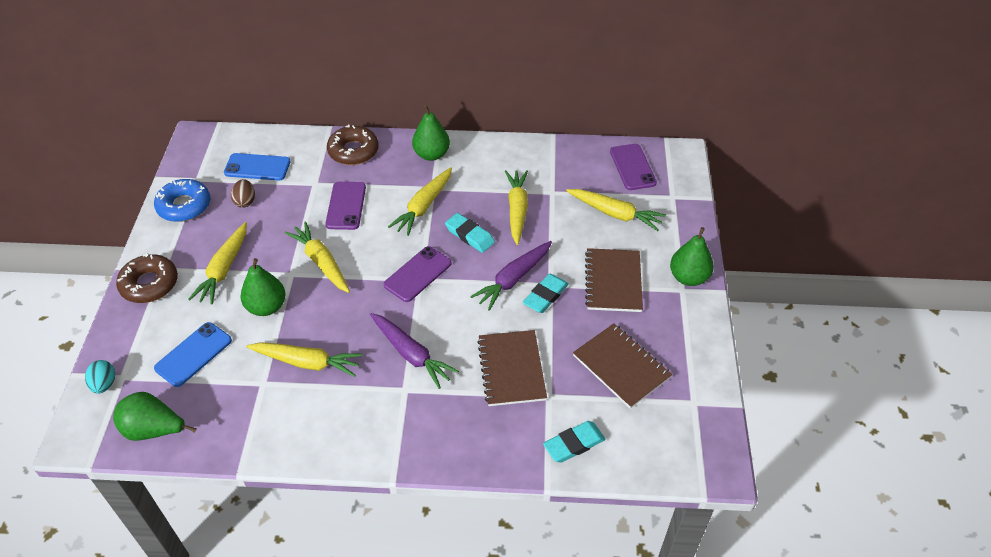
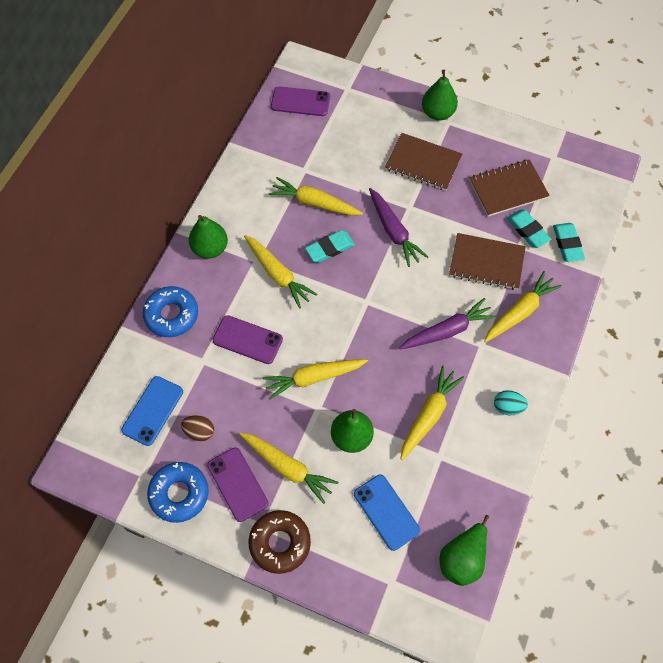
camera: 70 degrees left, 15 degrees up
(104, 384) = (395, 600): turquoise egg -> turquoise egg (507, 407)
(353, 151) = (171, 315): brown donut -> blue donut
(418, 274) = (360, 302): purple phone -> purple phone (237, 484)
(545, 296) = (420, 214): turquoise eraser -> turquoise eraser (527, 230)
(615, 214) = (350, 134): yellow carrot -> yellow carrot (520, 311)

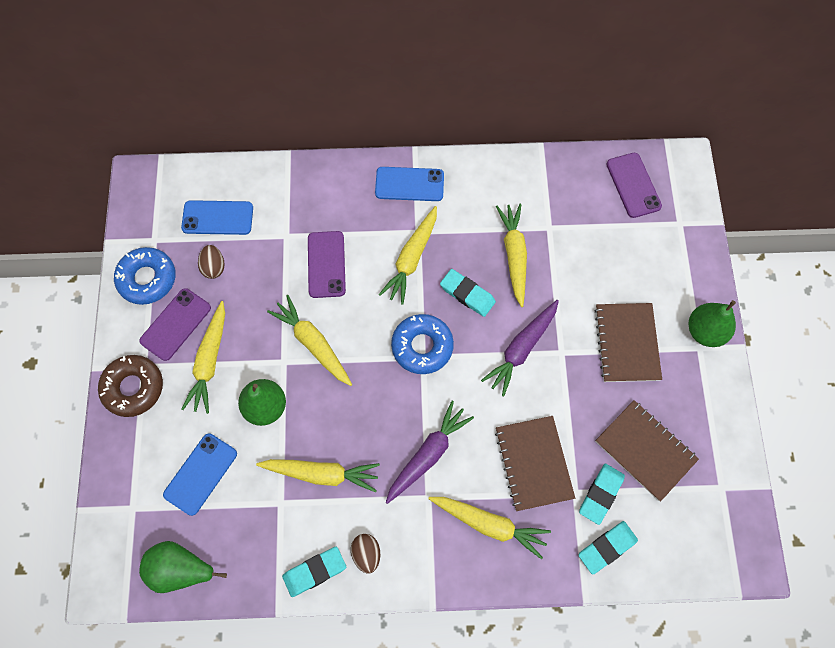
camera: 65 degrees right, 5 degrees up
(171, 315) = (321, 186): blue donut -> blue donut (422, 346)
(210, 248) = (409, 184): green pear -> blue phone
(447, 330) = (428, 454): purple carrot -> purple carrot turned 90 degrees counterclockwise
(506, 451) = (314, 572): none -> turquoise eraser
(507, 407) = (366, 554): turquoise egg -> brown egg

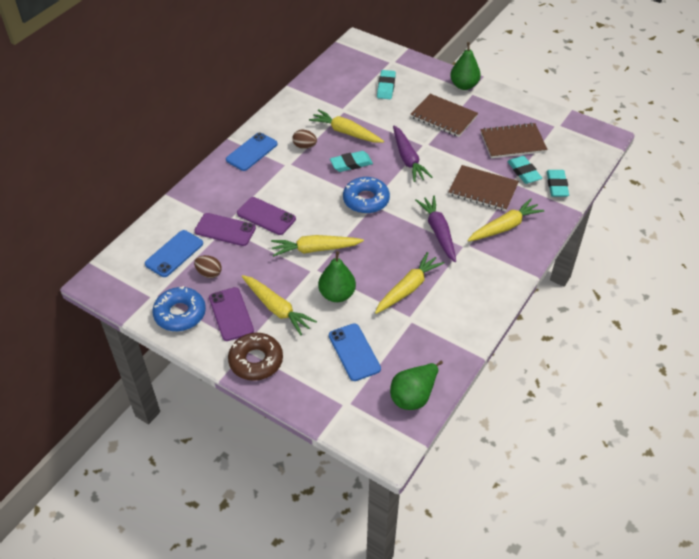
camera: 55 degrees left, 20 degrees down
(314, 572) = (471, 324): turquoise eraser -> turquoise eraser (386, 87)
(366, 554) = (479, 292): brown egg -> brown egg (304, 146)
(411, 259) = (303, 176): yellow carrot -> none
(633, 185) = (351, 66): purple phone -> purple phone (225, 230)

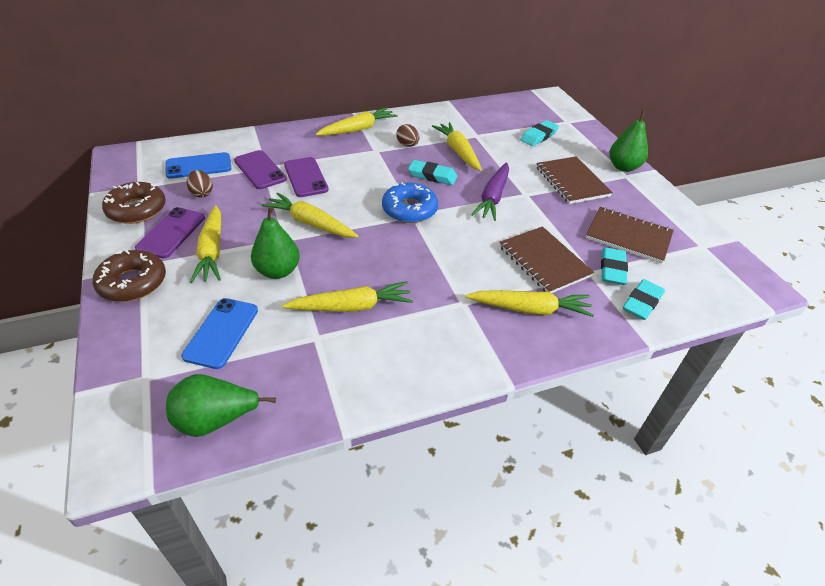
camera: 35 degrees right, 5 degrees down
(180, 314) = (137, 209): blue donut -> brown donut
(251, 152) = (358, 129): blue phone -> yellow carrot
(438, 232) = (448, 273): purple carrot -> none

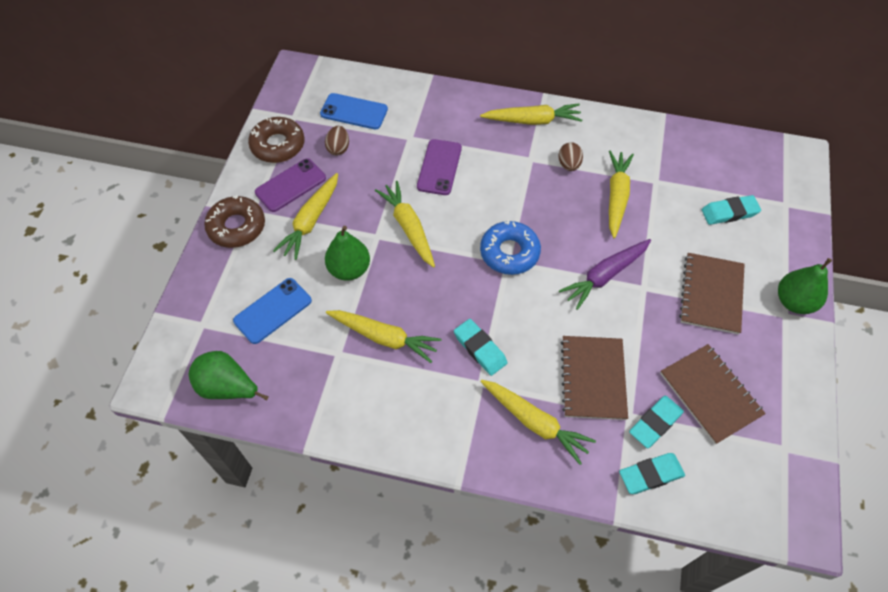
camera: 35 degrees right, 15 degrees up
(260, 170) = (404, 139): purple phone -> none
(432, 176) = (564, 219): turquoise eraser -> turquoise eraser (480, 349)

